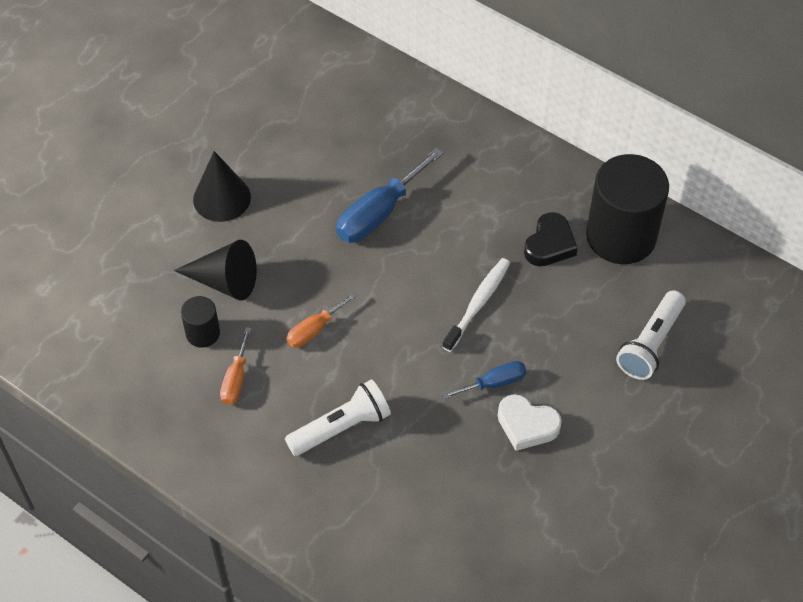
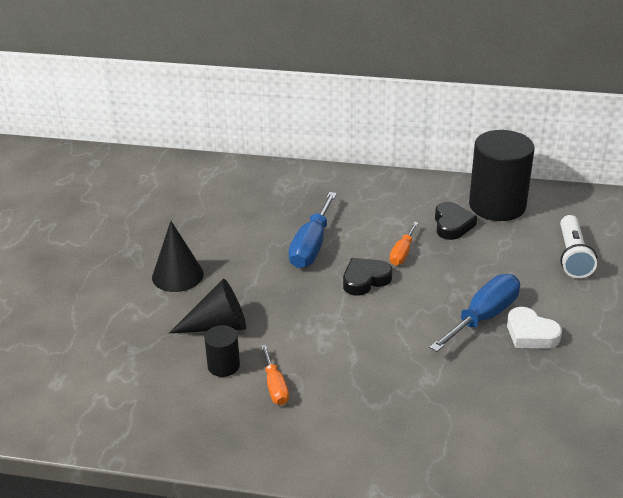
camera: 25 degrees left, 20 degrees down
(314, 330) = (316, 332): orange screwdriver -> orange screwdriver (402, 253)
(341, 427) = (389, 387): white flashlight -> none
(405, 283) = (365, 280): none -> black heart
(478, 303) = (430, 274): white toothbrush -> none
(494, 383) = (483, 317): blue screwdriver -> blue screwdriver, size x1.75
(527, 425) = (530, 334): white heart -> white heart turned 45 degrees clockwise

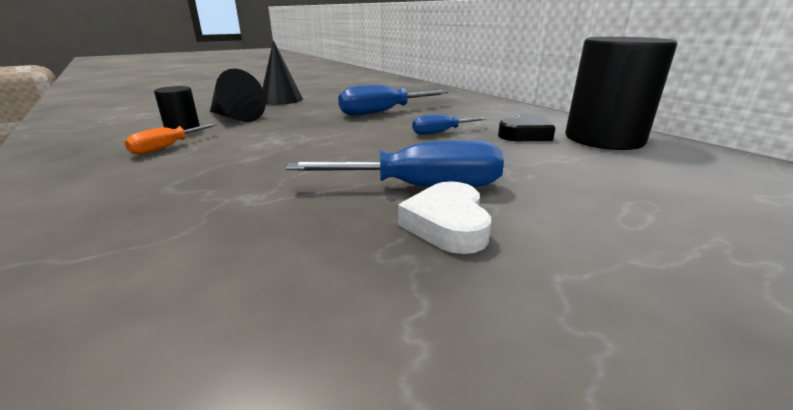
camera: 45 degrees right, 10 degrees down
(365, 280) = (375, 132): black heart -> none
(402, 253) = (441, 132): orange screwdriver -> blue screwdriver
(572, 256) = (655, 194): white flashlight -> none

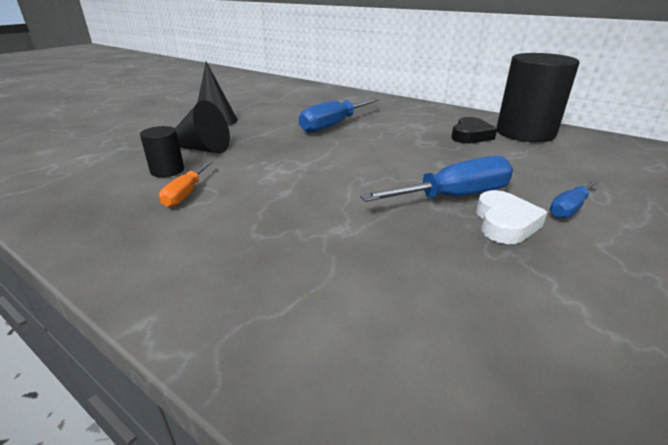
camera: 20 degrees left, 5 degrees up
(441, 132) = (407, 142): blue screwdriver -> blue screwdriver (569, 209)
(447, 224) = (504, 223): white heart -> white heart turned 150 degrees counterclockwise

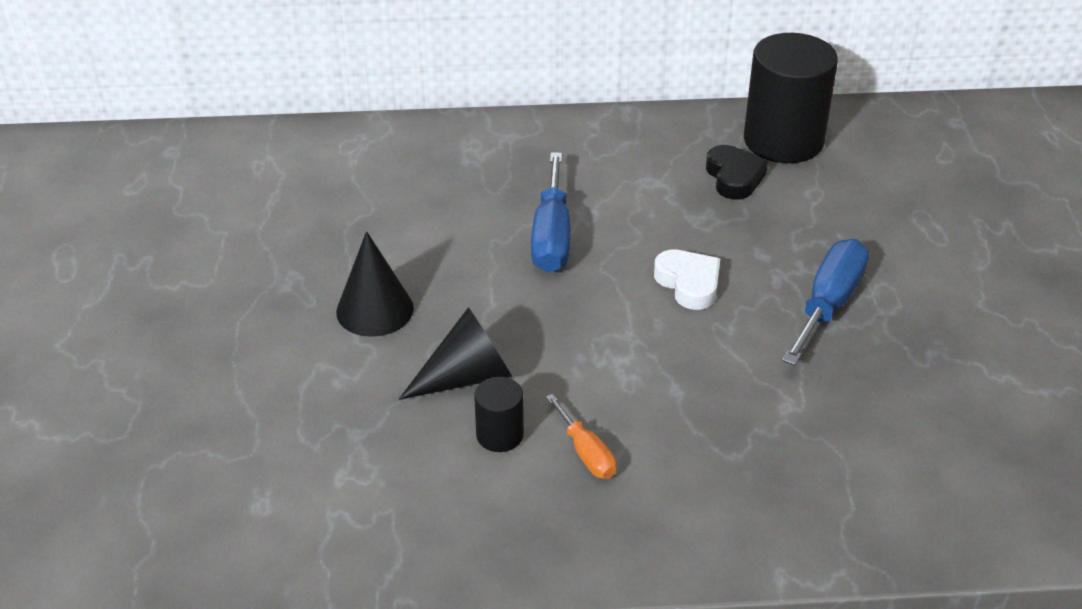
camera: 40 degrees left, 10 degrees up
(504, 223) = (899, 318): white heart -> white heart (689, 283)
(569, 209) = (928, 268): blue screwdriver -> none

